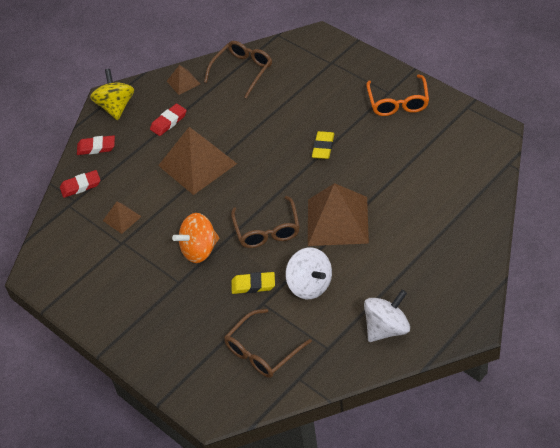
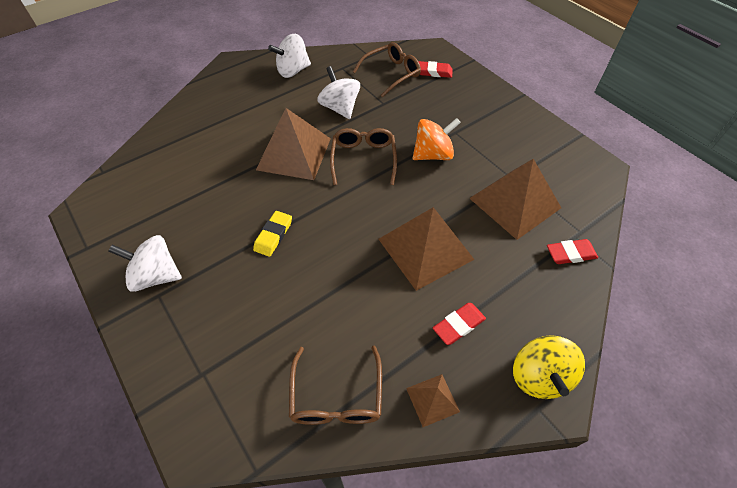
camera: 175 degrees left, 5 degrees up
(96, 147) = (559, 307): red eraser -> red eraser (434, 72)
(122, 218) = (514, 203): brown pyramid -> brown pyramid, size x2.09
(242, 71) = (336, 396): brown glasses -> brown glasses turned 45 degrees counterclockwise
(253, 285) = (388, 117): yellow eraser -> none
(398, 102) = (156, 276): orange glasses -> white spinning top

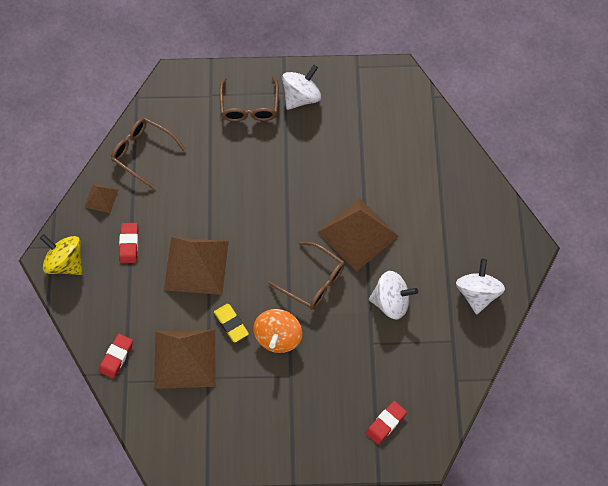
camera: 125 degrees right, 10 degrees up
(273, 235) = (283, 178): yellow eraser -> yellow eraser (231, 324)
(391, 74) = (410, 380): brown glasses -> brown glasses (249, 106)

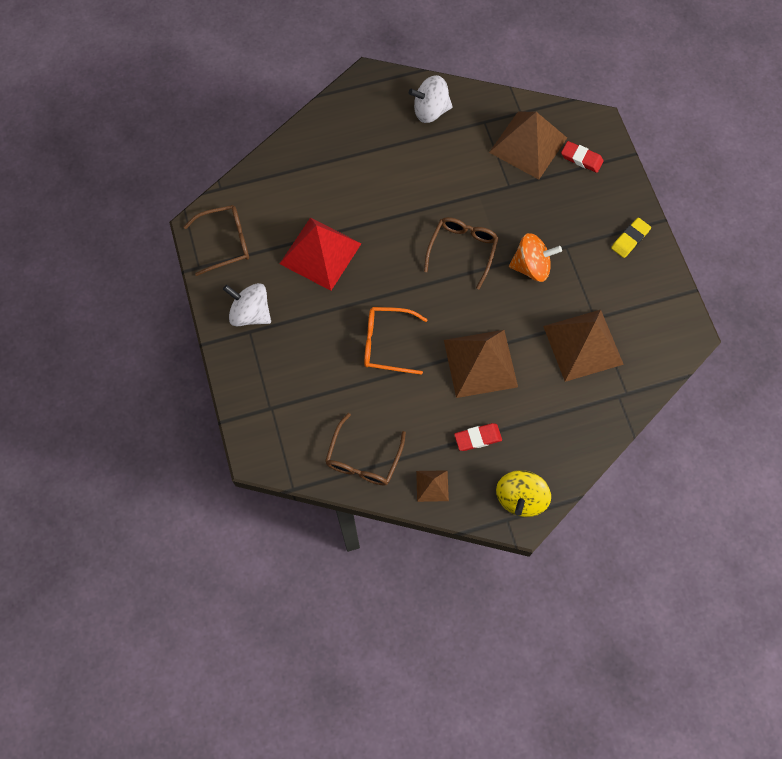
camera: 105 degrees left, 5 degrees up
(116, 357) = (605, 410): red eraser -> none
(231, 324) = (532, 312): yellow eraser -> yellow eraser (630, 239)
(239, 195) = (387, 343): none -> orange glasses
(249, 106) = (275, 363): brown glasses -> brown glasses (225, 242)
(344, 162) = (320, 253): none -> red pyramid
(358, 234) = (399, 222): brown pyramid -> brown pyramid (528, 145)
(391, 302) = (462, 179): white spinning top -> none

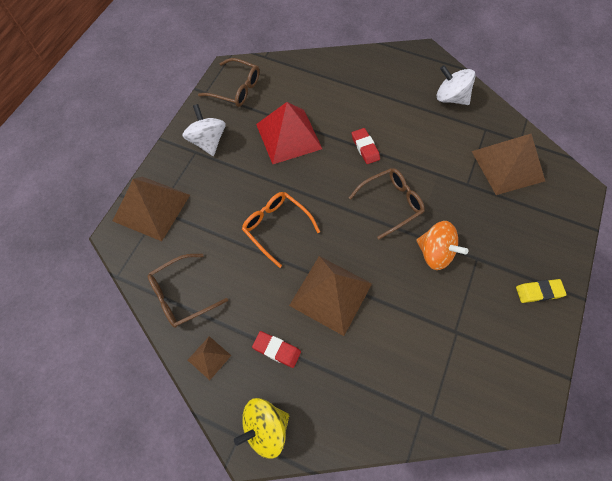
camera: 40 degrees right, 5 degrees down
(581, 158) = (545, 203): red eraser -> red eraser (365, 148)
(583, 345) = (427, 345): brown pyramid -> brown pyramid (152, 207)

